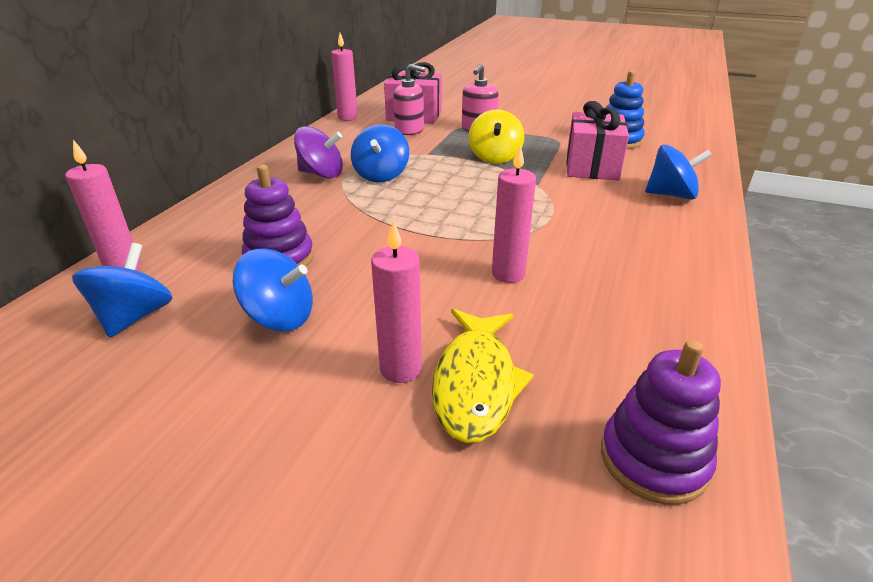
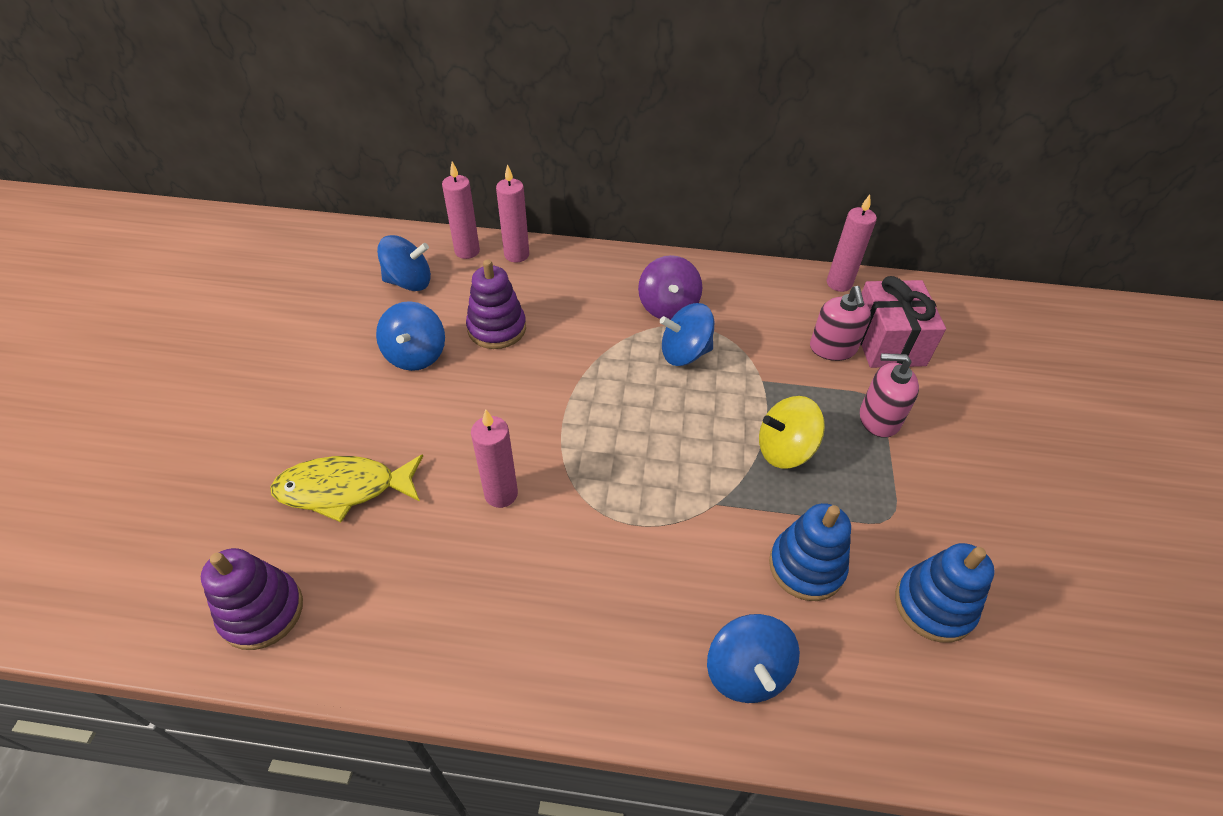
camera: 75 degrees right, 15 degrees up
(400, 369) = (359, 440): pink candle -> pink candle (516, 255)
(592, 166) = (806, 566): pink gift -> blue stacking toy

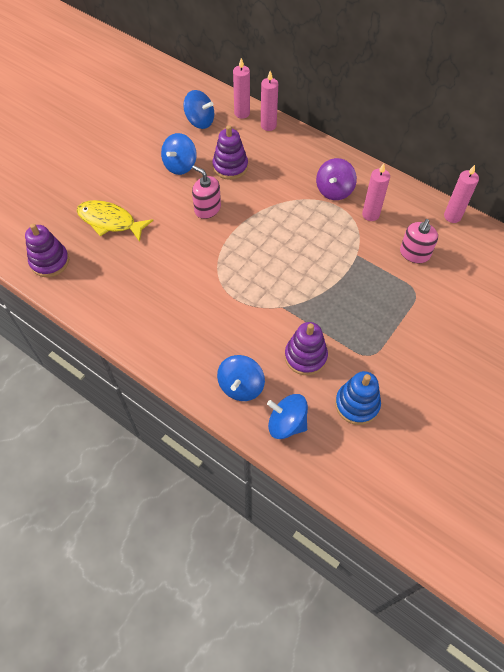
camera: 30 degrees right, 10 degrees up
(501, 494) = (180, 255): pink candle -> pink candle (370, 214)
(685, 353) = (324, 221): blue spinning top -> blue spinning top (286, 423)
(784, 449) = (340, 296): yellow spinning top -> none
(806, 566) = (305, 356): blue stacking toy -> purple stacking toy
(879, 418) = (408, 303): pink soap dispenser -> pink soap dispenser (207, 209)
(887, 342) = (452, 264): pink gift -> none

